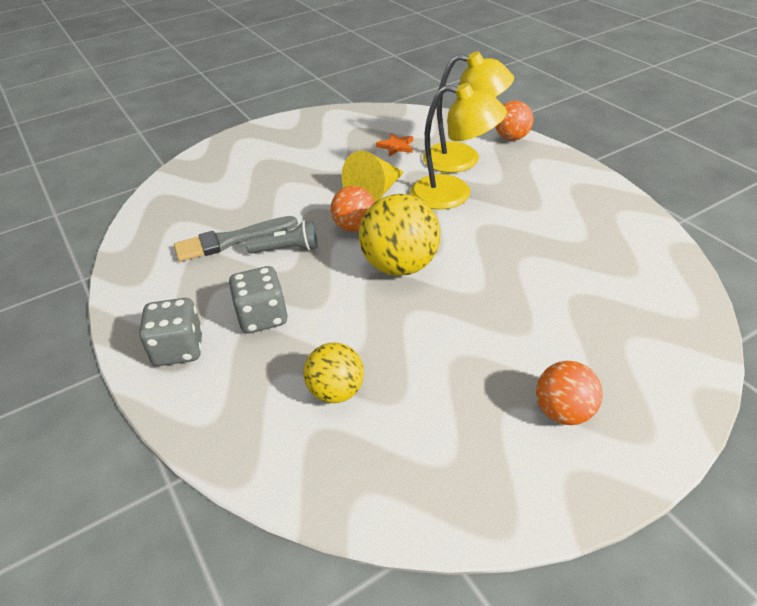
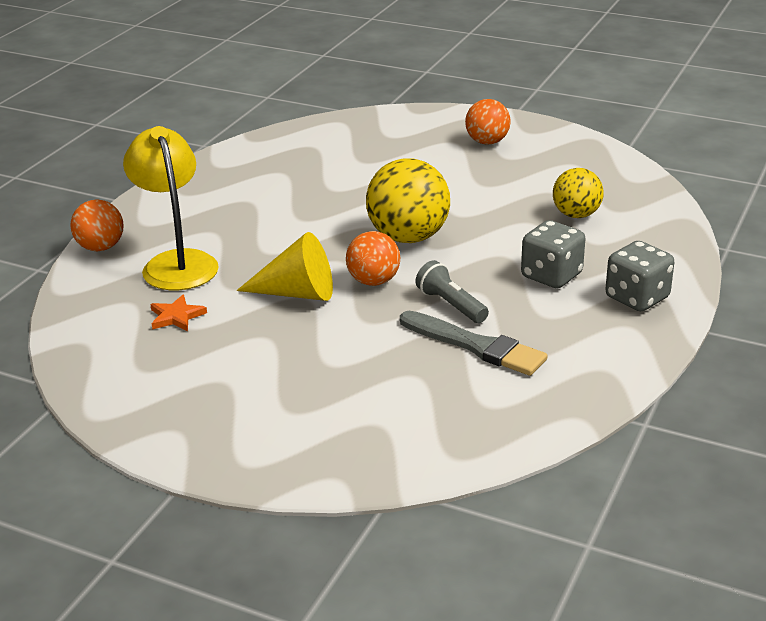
camera: 125 degrees left, 10 degrees down
(453, 195) = (260, 247): yellow lamp -> none

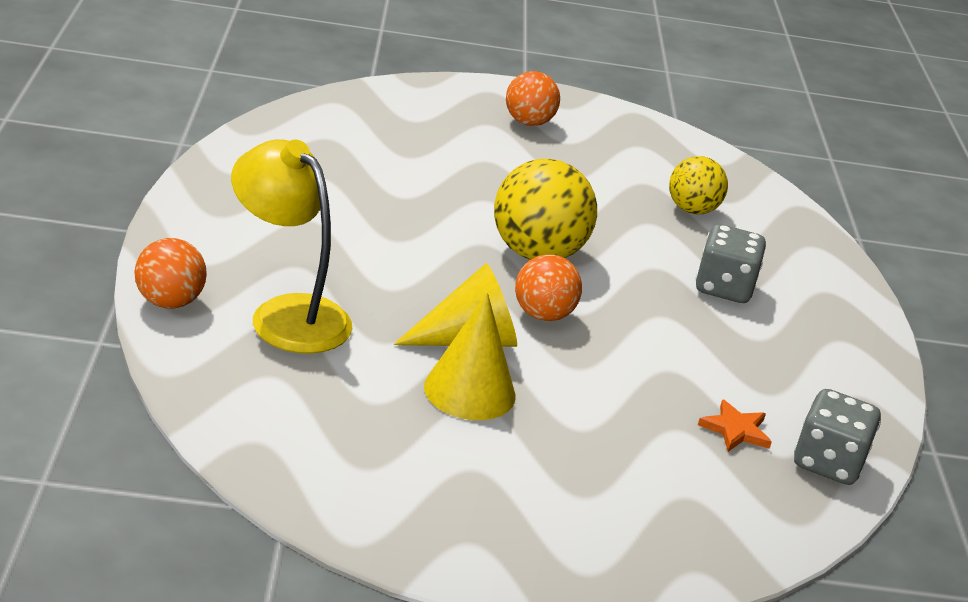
camera: 30 degrees left, 0 degrees up
(176, 316) = (347, 388): orange star -> orange star (735, 430)
(267, 328) = (469, 391): none -> yellow cone
(451, 305) = (649, 336): grey flashlight -> none
(476, 346) = (714, 384): grey brush -> none
(637, 298) = (825, 306): grey dice -> grey dice (828, 463)

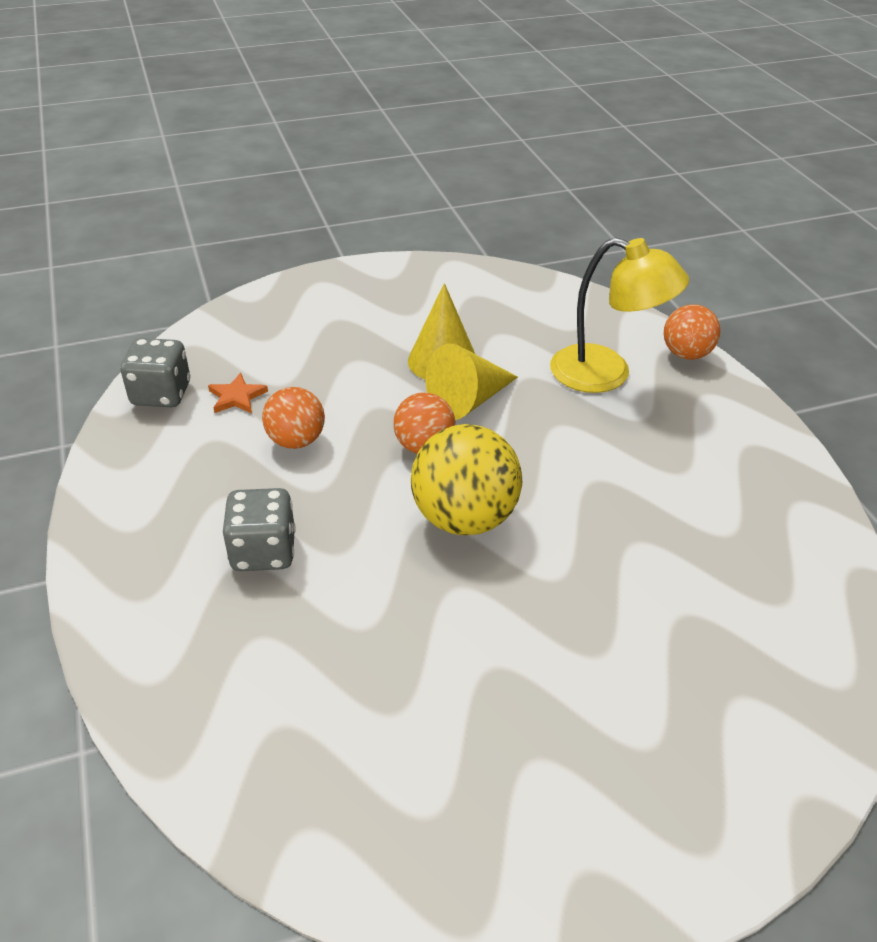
camera: 165 degrees right, 10 degrees up
(528, 122) = (606, 783): orange ball -> orange ball (296, 441)
(692, 210) = (321, 679): yellow ball -> none

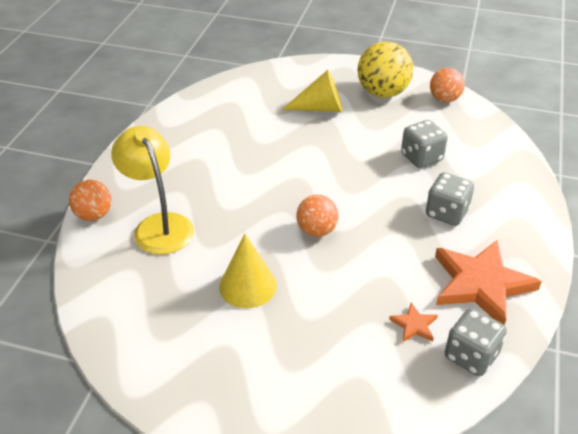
camera: 145 degrees left, 0 degrees up
(173, 470) = (481, 284): none -> orange star
(296, 441) = (391, 270): orange ball -> orange ball (444, 99)
(360, 644) = (421, 157): none -> grey dice
(464, 518) = (330, 184): yellow ball -> yellow ball (382, 93)
(468, 400) = (262, 248): yellow cone -> yellow cone (320, 108)

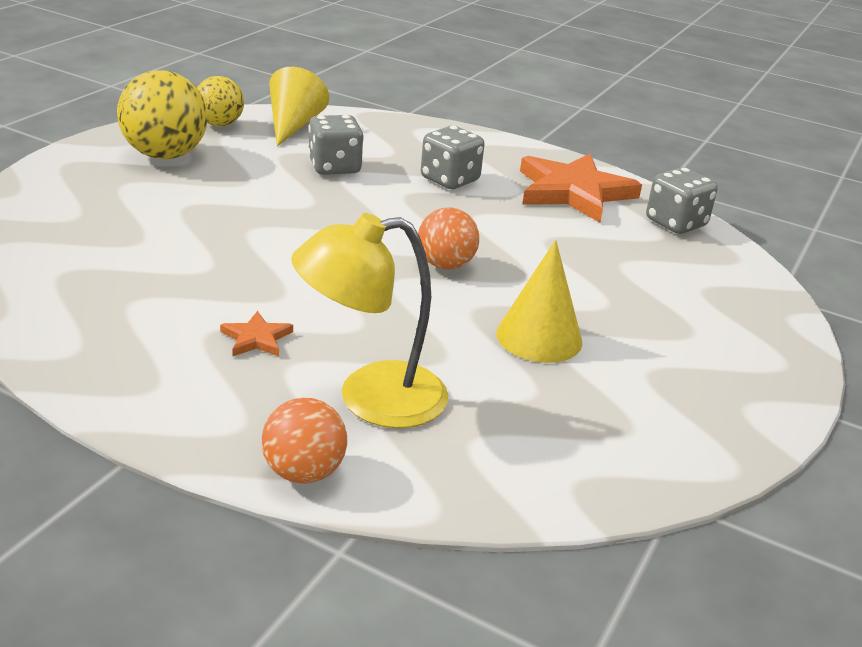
camera: 80 degrees left, 10 degrees down
(320, 108) = (160, 204): yellow cone -> yellow cone (293, 125)
(414, 325) = (629, 241): orange star -> orange star (256, 338)
(444, 99) = (219, 124): orange ball -> yellow ball

